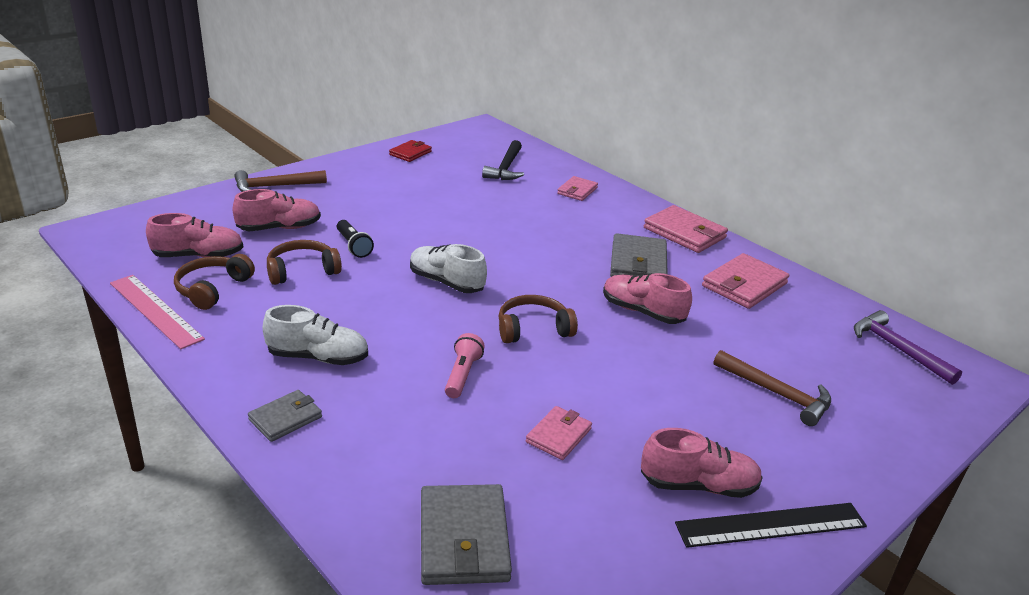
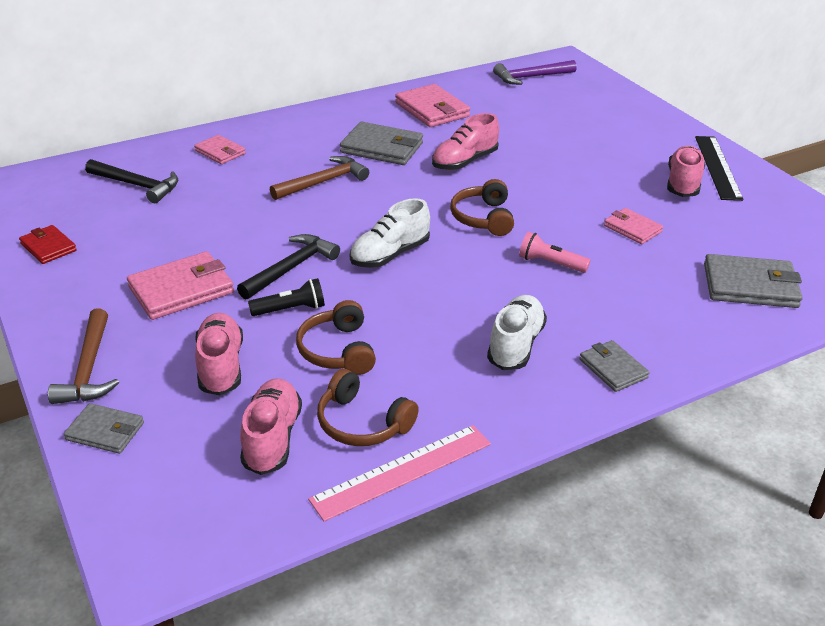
camera: 75 degrees left, 5 degrees up
(211, 201) = (105, 431): none -> grey wallet
(411, 240) = (291, 268): none -> black hammer
(684, 233) = (334, 115): pink wallet -> pink wallet (181, 290)
(777, 394) = (582, 132): brown hammer -> brown hammer (323, 182)

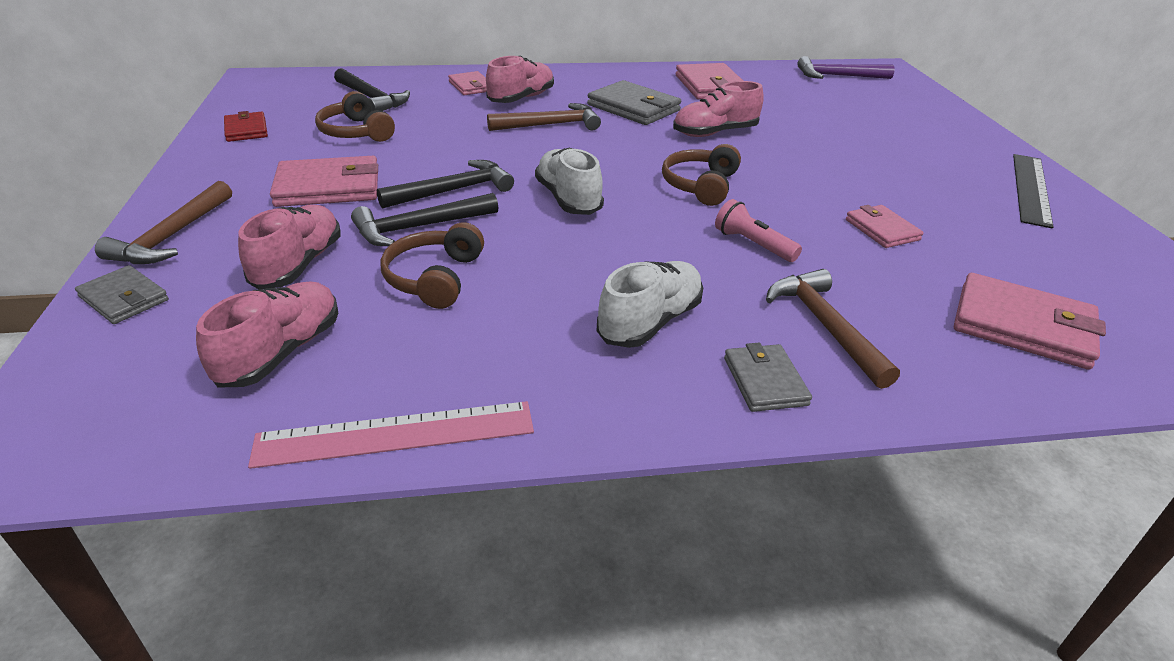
camera: 20 degrees right, 0 degrees up
(290, 309) = (419, 227): black flashlight -> black hammer
(362, 423) = (396, 362): brown headphones -> brown headphones (356, 132)
(390, 255) = (568, 199): white shoe -> white shoe turned 90 degrees clockwise
(631, 318) = (825, 326): none -> brown hammer
(683, 183) = (975, 197): pink shoe -> pink shoe (521, 98)
(750, 286) = (1022, 326): grey wallet -> pink wallet

